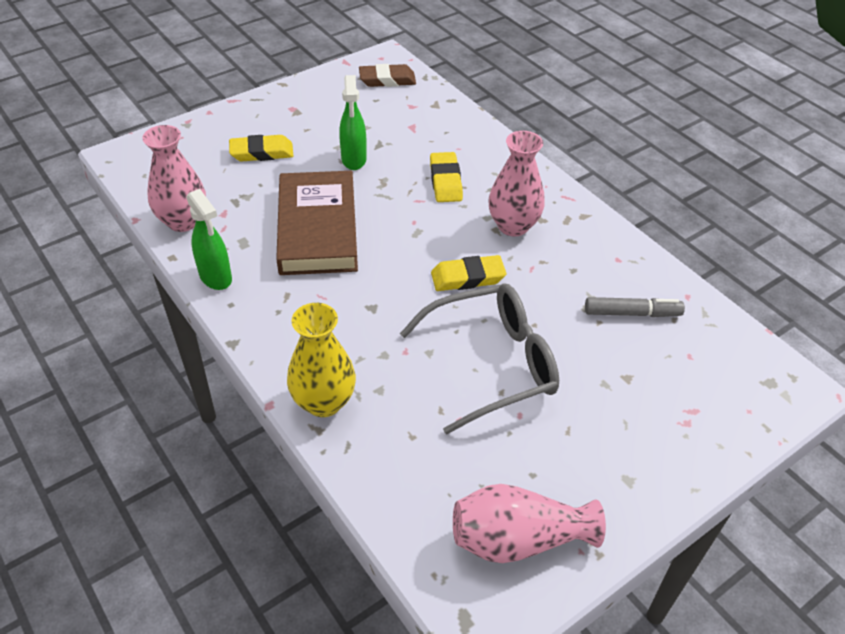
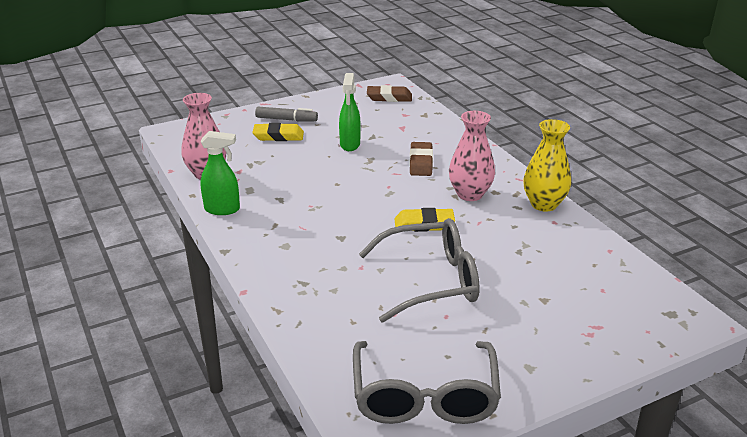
camera: 10 degrees right, 15 degrees down
(216, 277) = (222, 209): green spray bottle -> green spray bottle turned 60 degrees counterclockwise
(317, 228) = (310, 185): brown book -> none
(324, 402) = (287, 293): yellow vase -> yellow vase (544, 204)
(445, 181) = (421, 162): yellow eraser -> brown eraser
(518, 539) = (424, 397): pink vase -> grey glasses
(632, 313) = (558, 258): grey marker -> grey marker (286, 119)

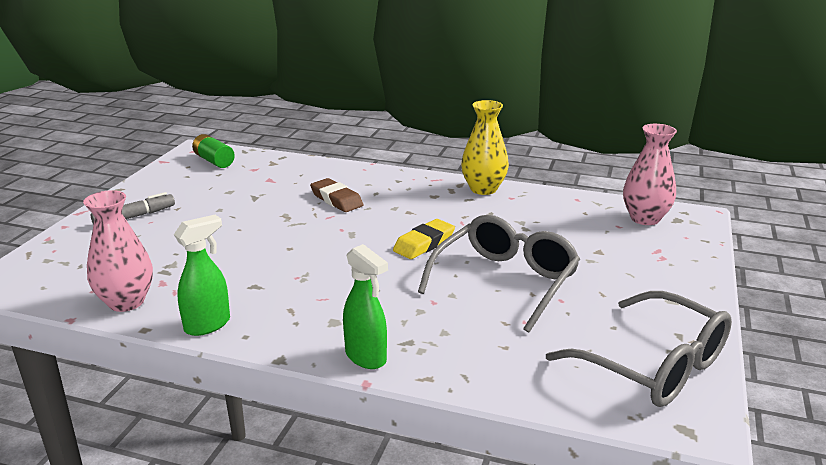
camera: 45 degrees left, 5 degrees down
(278, 136) = (152, 234): yellow eraser -> none
(350, 145) = (244, 212): green spray bottle -> green spray bottle (366, 357)
(389, 97) = (214, 161): brown eraser -> green battery
(470, 194) = (419, 206): pink vase -> pink vase (645, 218)

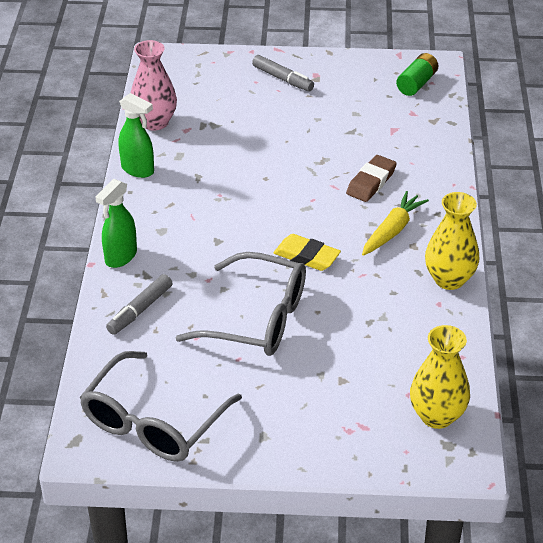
camera: 75 degrees right, 15 degrees up
(409, 201) = (392, 230): none -> yellow carrot
(467, 353) = (140, 310): none -> grey marker
(645, 218) = (437, 416): pink vase -> yellow vase

